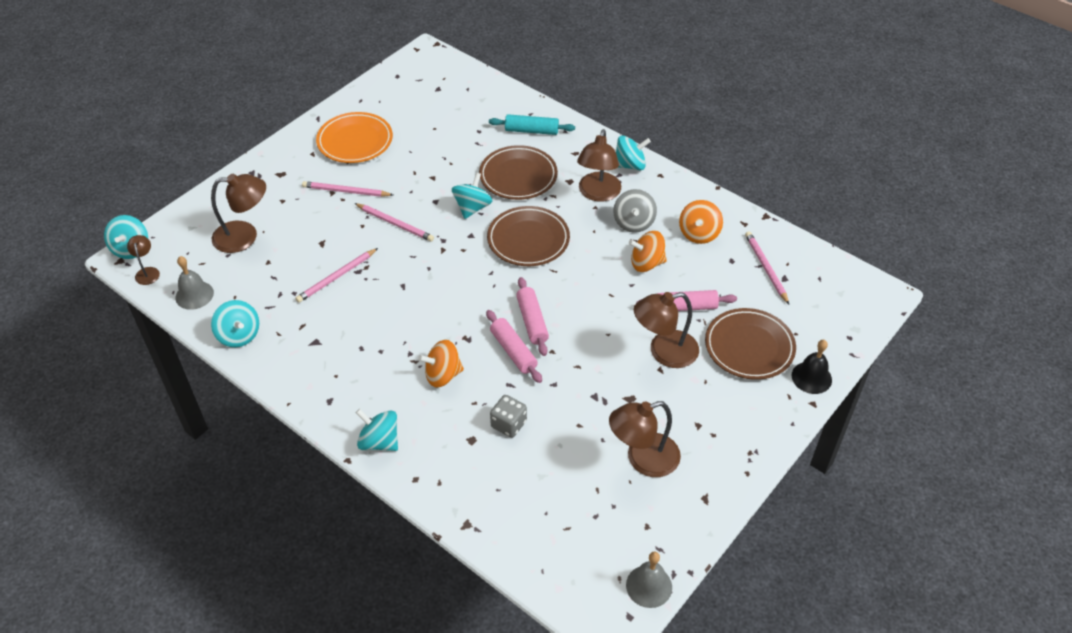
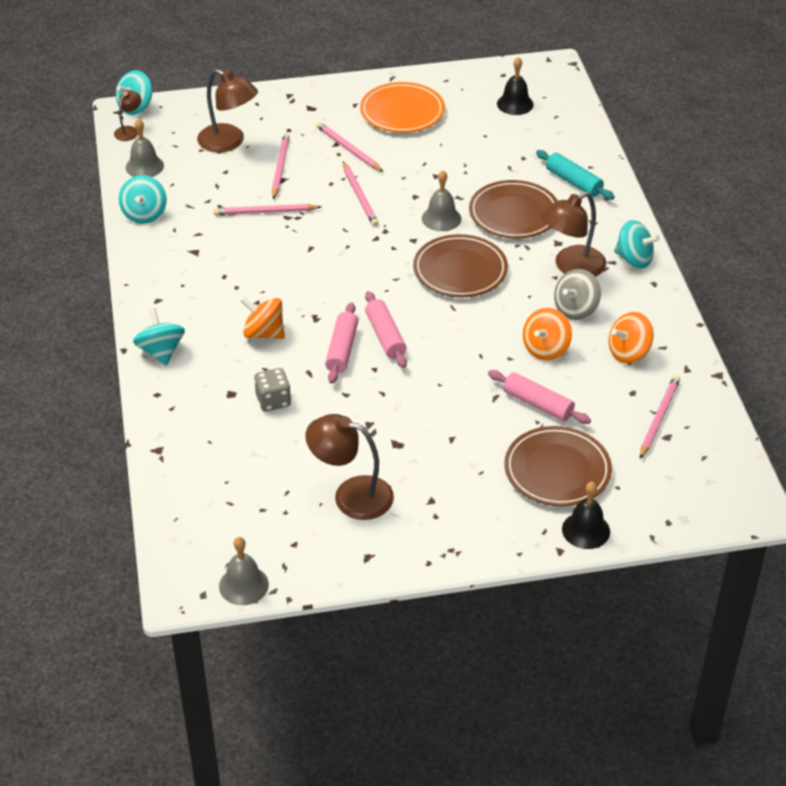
camera: 40 degrees right, 5 degrees down
(309, 234) = (280, 167): none -> pink pencil
(429, 94) = (515, 104): none -> black bell
(472, 208) = (441, 218): turquoise spinning top -> grey bell
(532, 321) = (385, 336): pink rolling pin -> pink rolling pin turned 45 degrees counterclockwise
(646, 263) = (546, 349): orange spinning top -> orange spinning top turned 90 degrees counterclockwise
(664, 352) = (472, 427): brown lamp -> none

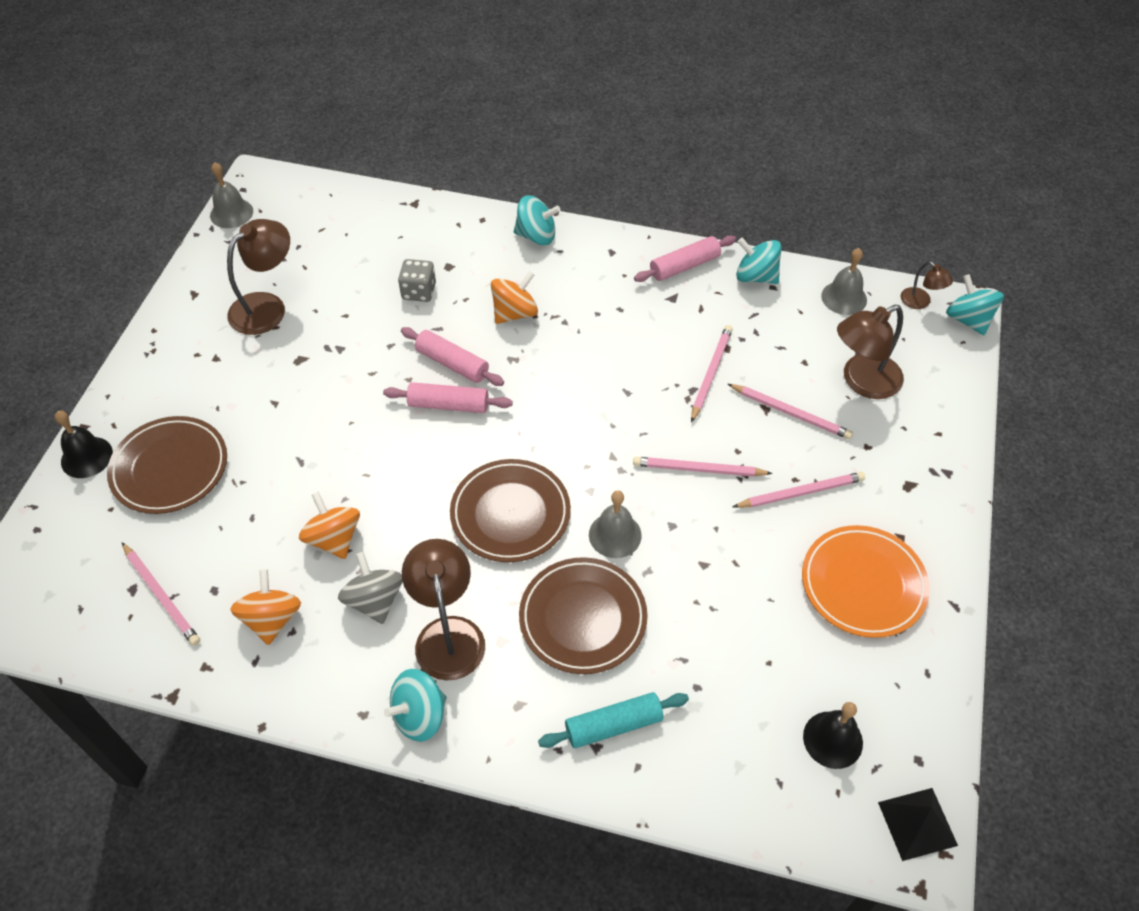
camera: 115 degrees right, 10 degrees up
(538, 404) = (263, 493): pink rolling pin -> pink rolling pin (684, 266)
(539, 69) = (917, 824): none -> black pyramid

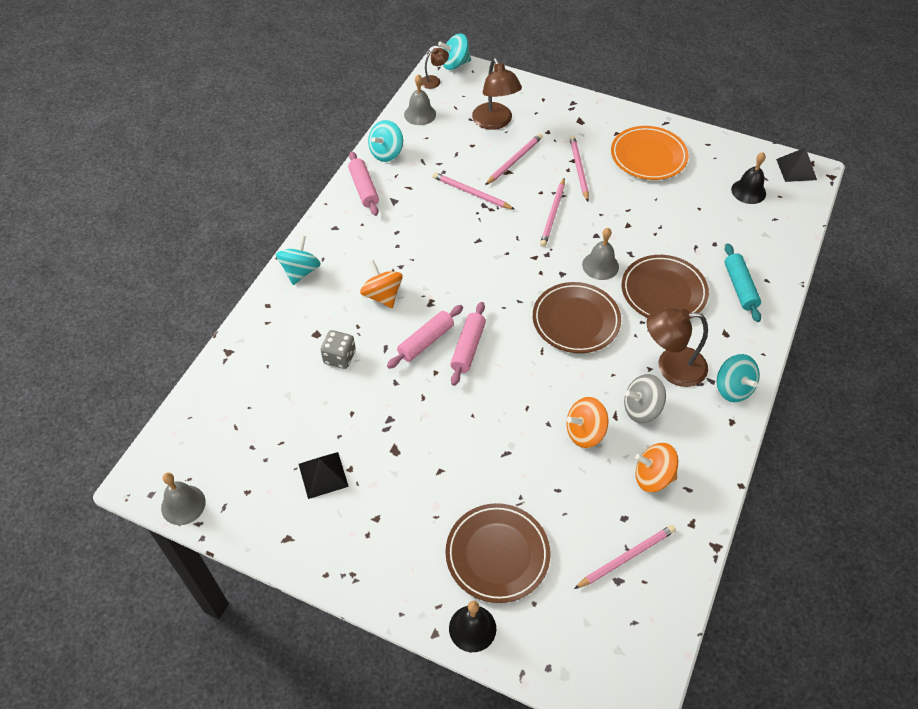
camera: 80 degrees left, 0 degrees up
(267, 306) = (323, 475): brown lamp -> black pyramid

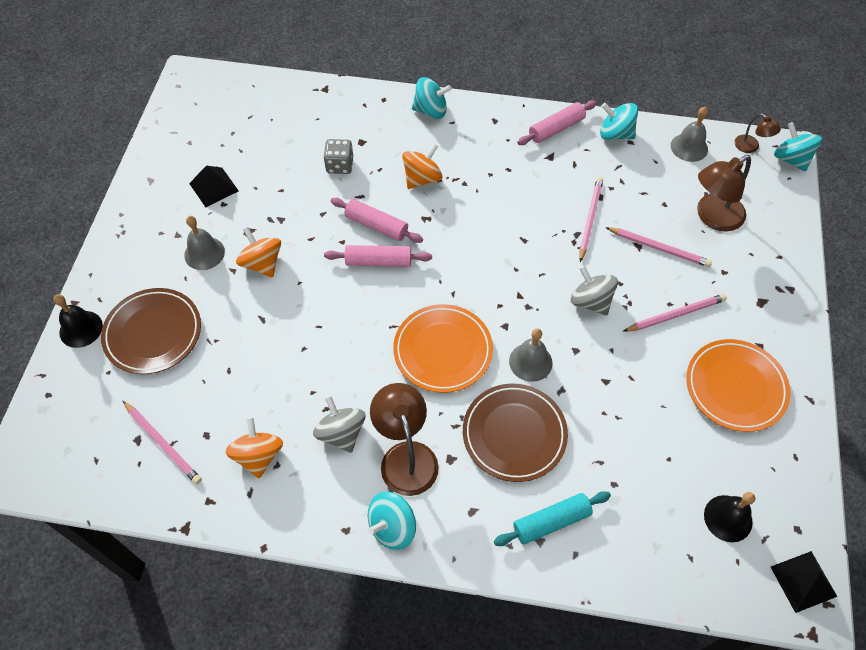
camera: 75 degrees right, 5 degrees up
(183, 504) = (171, 107): grey bell -> grey bell (204, 253)
(553, 214) = (591, 301): pink pencil -> grey spinning top
(576, 320) = (443, 350): brown plate -> orange plate
(585, 432) = (300, 383): orange spinning top -> orange spinning top (262, 263)

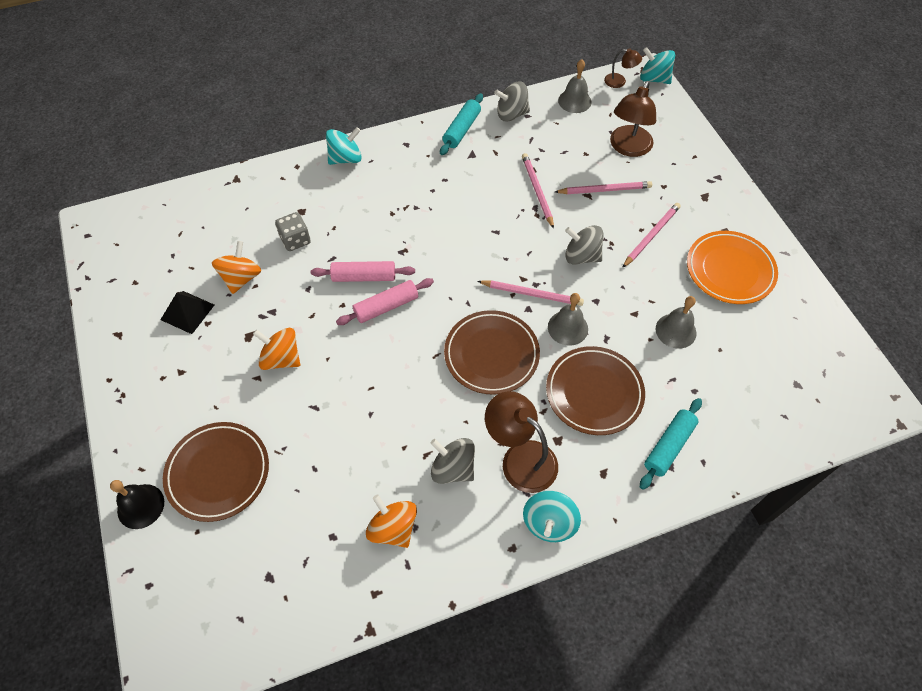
camera: 30 degrees left, 0 degrees up
(163, 443) = (296, 567): pink pencil -> pink pencil (532, 294)
(204, 253) = (219, 375): grey bell -> grey bell (676, 330)
(422, 178) = (377, 219): orange spinning top -> orange spinning top (241, 278)
(443, 350) = (491, 354): orange plate -> brown plate
(556, 129) = (461, 130): pink rolling pin -> turquoise rolling pin
(615, 134) = (511, 114): turquoise spinning top -> grey spinning top
(728, 518) = (790, 371): black bell -> none
(803, 581) = (869, 389): black pyramid -> none

